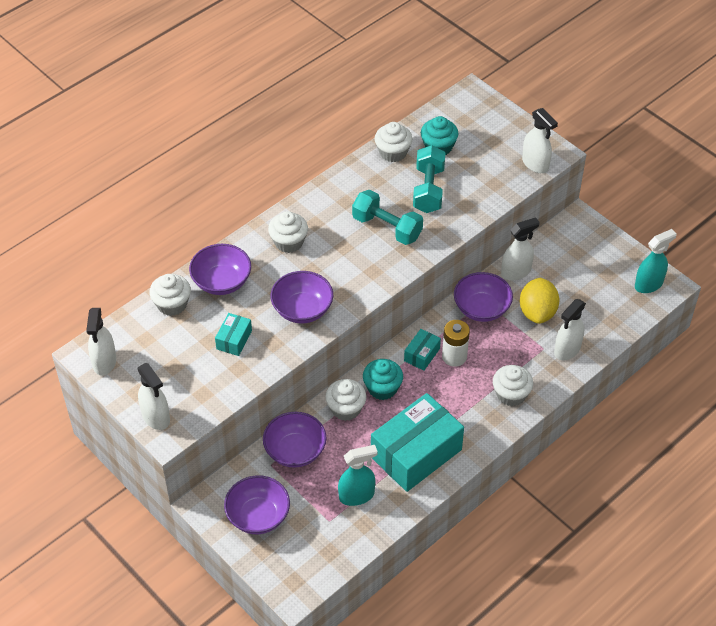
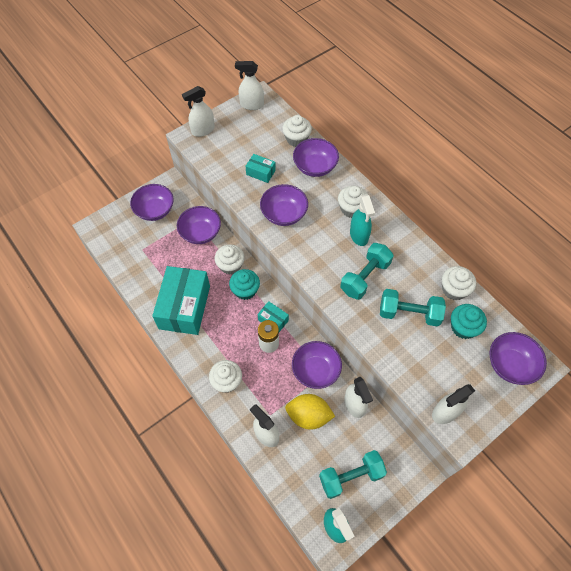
camera: 95 degrees right, 10 degrees up
(357, 495) = (158, 267): turquoise spray bottle -> turquoise spray bottle (359, 235)
(416, 453) = (184, 307): turquoise box -> turquoise box turned 45 degrees clockwise
(475, 114) = (510, 365): none -> purple bowl
(595, 273) = (351, 476): none -> turquoise dumbbell

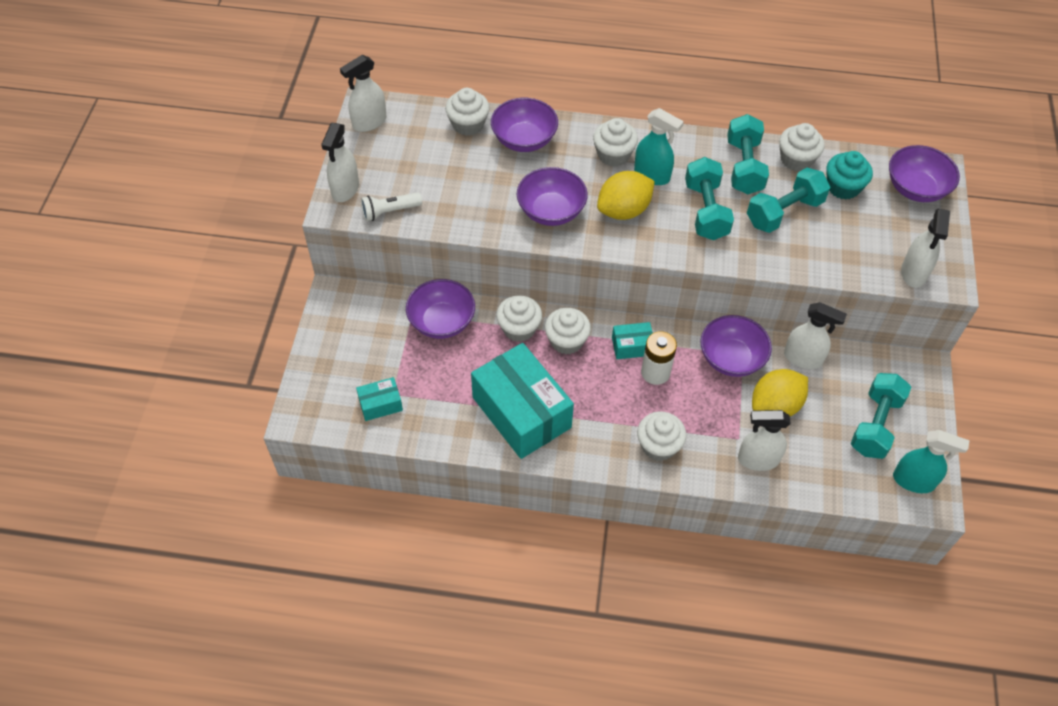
camera: 45 degrees left, 5 degrees down
(155, 210) = (354, 340): purple bowl -> none
(209, 156) = (389, 211): none -> white flashlight
(245, 290) = (566, 341): turquoise cupcake -> white cupcake
(260, 172) = (472, 187): turquoise box -> turquoise box (380, 404)
(321, 242) = (623, 210): none -> yellow lemon
(417, 270) = (744, 167): none -> turquoise dumbbell

